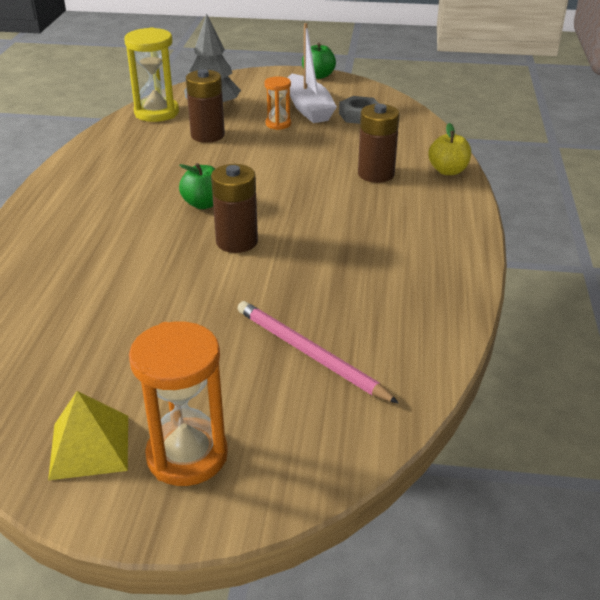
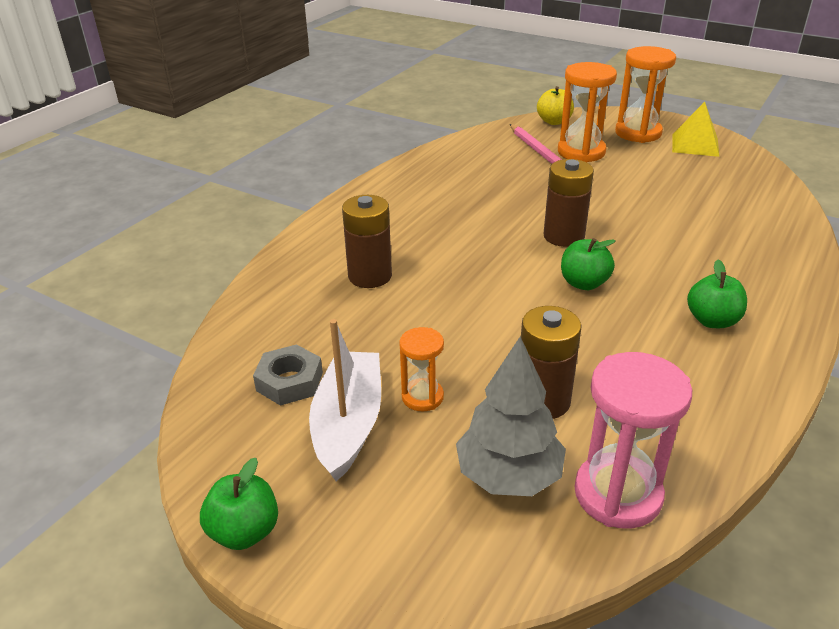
camera: 155 degrees left, 0 degrees up
(97, 198) = (712, 321): none -> green apple
(156, 113) = (617, 494): yellow hourglass -> pink hourglass
(264, 378) = (581, 152): none -> orange hourglass
(448, 171) = (291, 261): yellow apple -> yellow apple (554, 122)

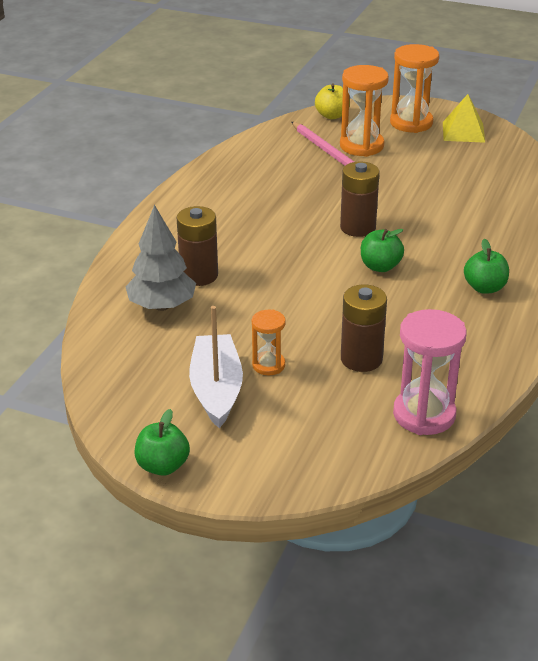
camera: 10 degrees left, 0 degrees up
(289, 381) = (159, 364): grey nut -> none
(509, 476) = (345, 411): grey tree -> grey tree (162, 306)

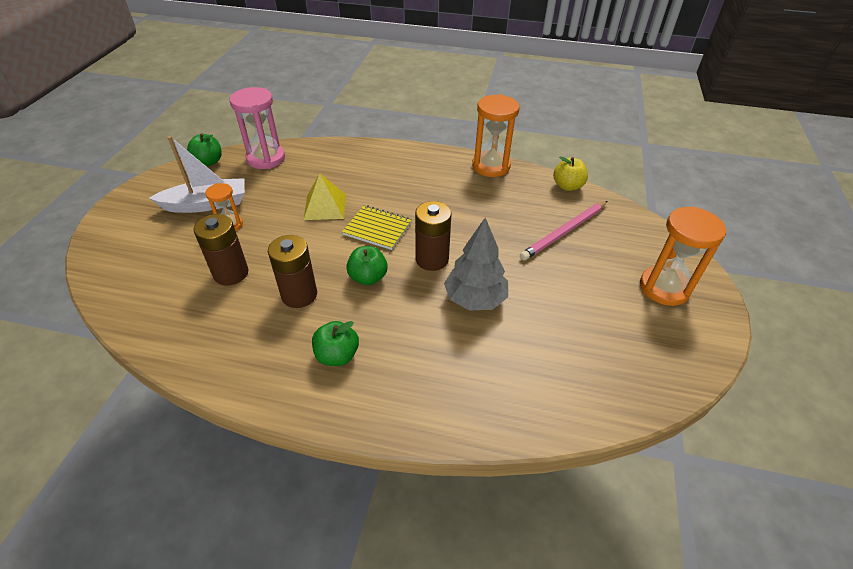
camera: 80 degrees right, 10 degrees up
(162, 306) = (306, 170): grey tree -> grey tree (475, 299)
(163, 466) = (134, 192): green apple -> green apple (209, 162)
(199, 275) = (345, 181): brown battery -> brown battery (299, 295)
(300, 257) = (377, 228): none -> yellow notebook
(332, 116) = (643, 228): yellow apple -> yellow apple (567, 186)
(361, 146) = (590, 253): orange hourglass -> orange hourglass (491, 166)
(424, 414) = (150, 314): pink hourglass -> pink hourglass (266, 158)
(463, 132) = (670, 335): yellow pyramid -> yellow pyramid (325, 206)

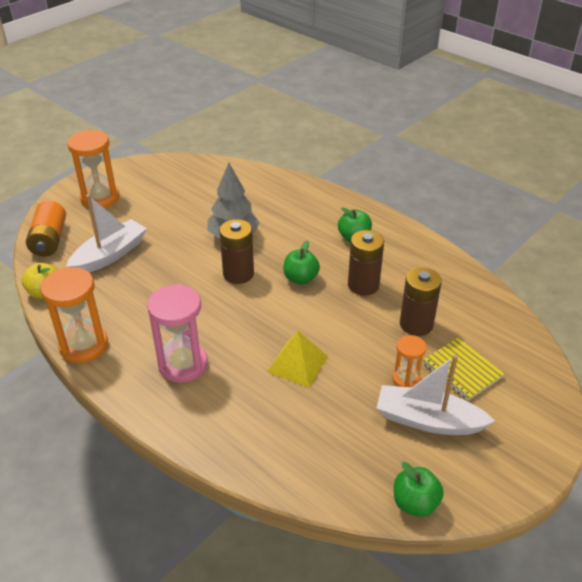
camera: 150 degrees left, 5 degrees down
(266, 158) = (333, 475): pink hourglass -> pink hourglass (183, 364)
(377, 228) = (262, 318): yellow notebook -> yellow notebook (462, 370)
(564, 232) = (110, 255): pink pencil -> white boat
(633, 225) = (49, 240): none -> orange battery

